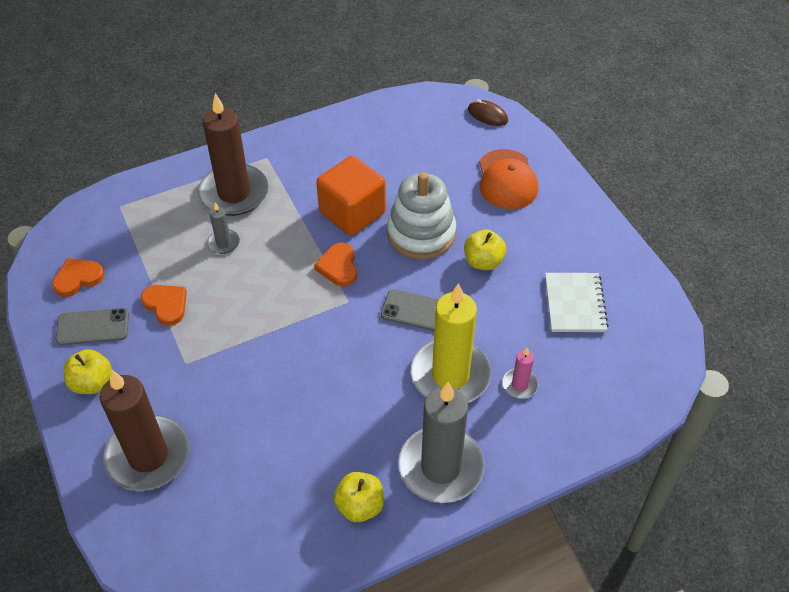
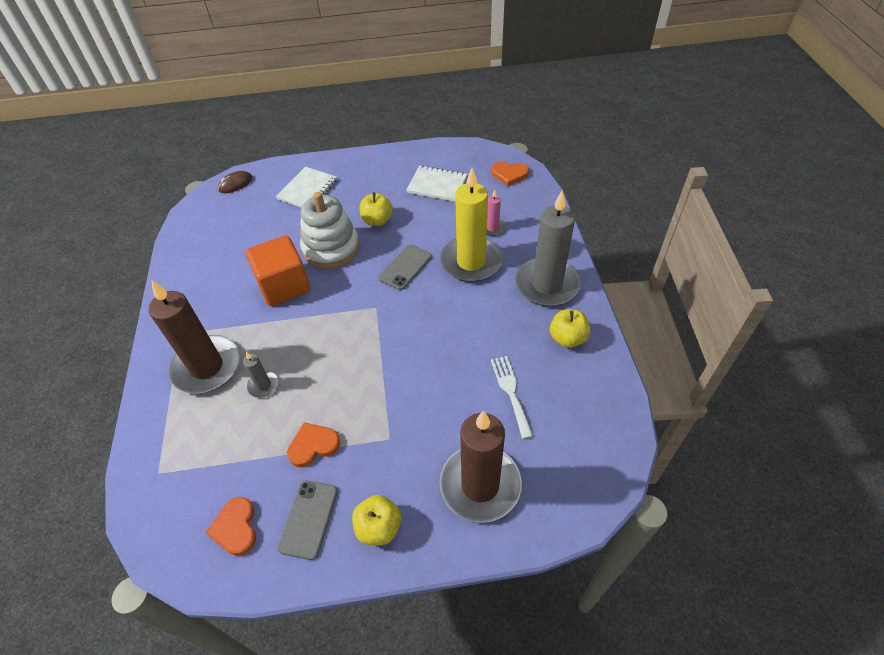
camera: 70 degrees left, 0 degrees up
(266, 460) = (510, 392): none -> white fork
(338, 267) = (336, 306): orange heart -> orange heart (509, 174)
(507, 180) = (307, 189): orange cap -> white notebook

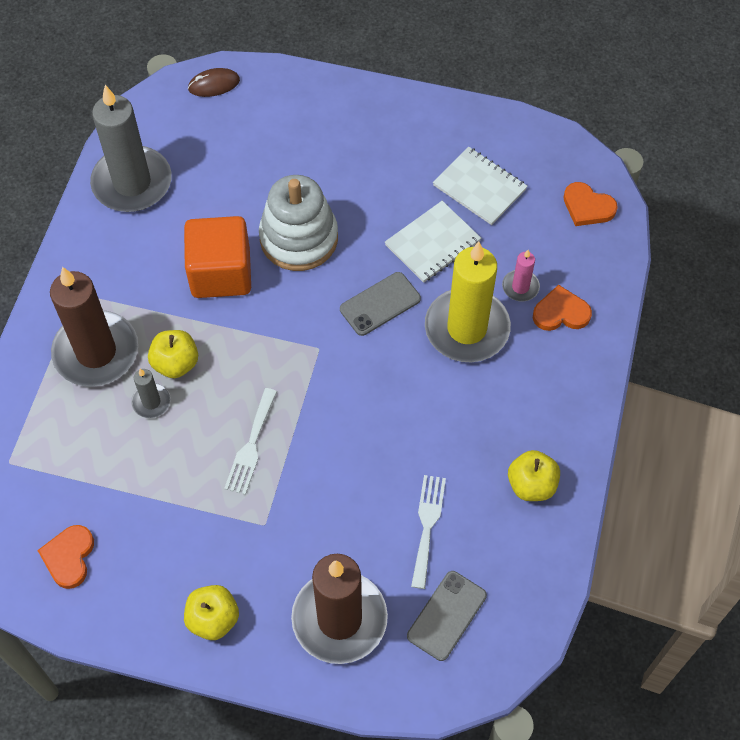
camera: 20 degrees right, 10 degrees up
(307, 189) = (304, 130): white notebook -> white notebook (432, 243)
(308, 519) = (145, 579): grey phone -> grey phone (446, 615)
(313, 445) = (180, 499): orange heart -> orange heart (561, 312)
(354, 387) = (251, 446): none -> white fork
(377, 220) = (375, 216): yellow apple -> yellow apple (176, 363)
(547, 285) = (546, 400): grey candle -> grey candle (132, 183)

